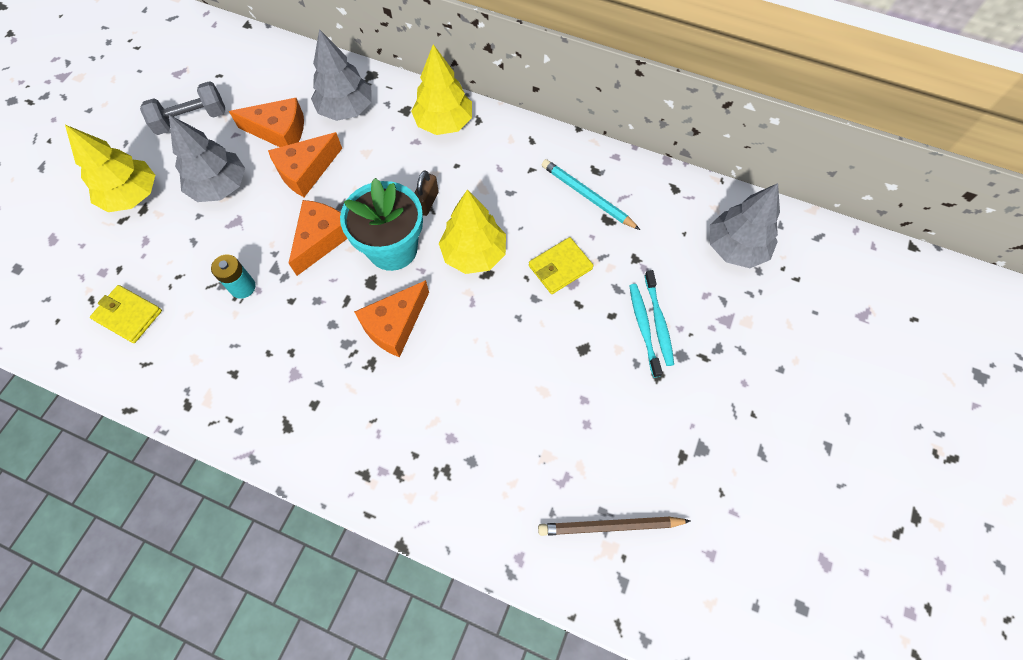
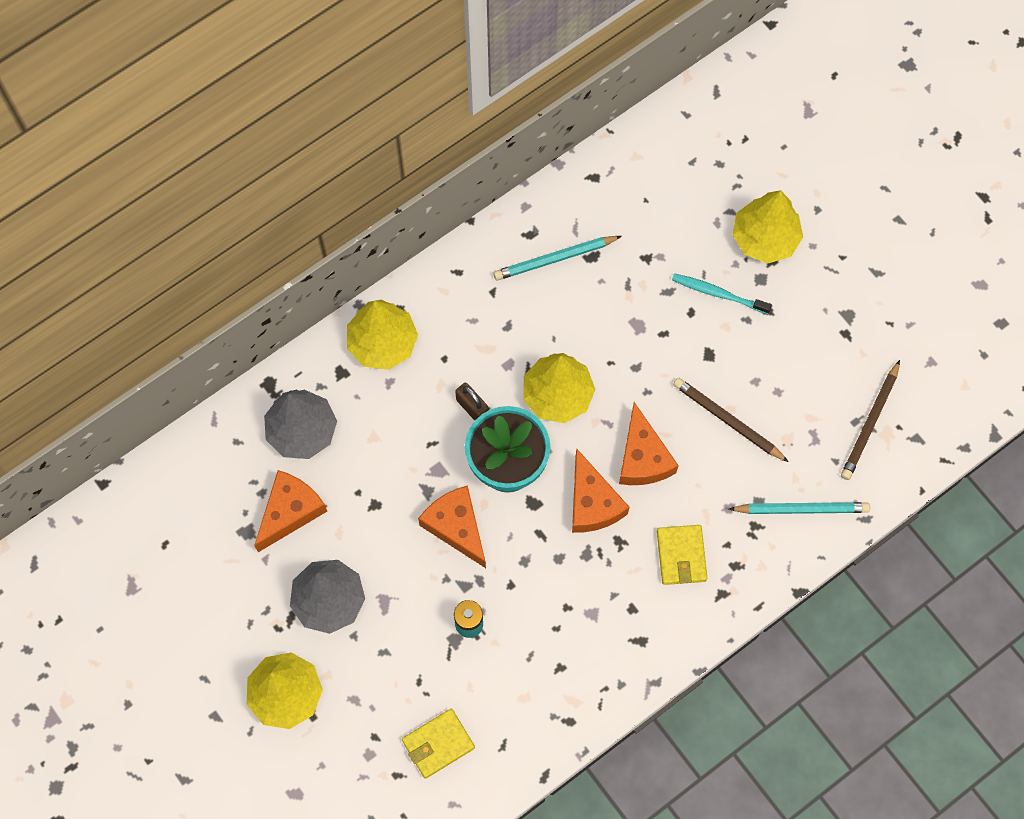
camera: 60 degrees left, 5 degrees up
(191, 120) = (215, 597): grey dumbbell -> none
(306, 171) = (361, 507): orange cheese -> orange cheese (642, 457)
(485, 505) = (801, 509): none -> turquoise pencil
(532, 395) = (727, 420): none -> brown pencil
(560, 267) = (617, 327): yellow wallet -> yellow wallet (681, 556)
(658, 322) = (720, 277): turquoise toothbrush -> none
(721, 339) = (765, 238): none -> yellow tree
(735, 248) = (686, 167): grey tree -> none

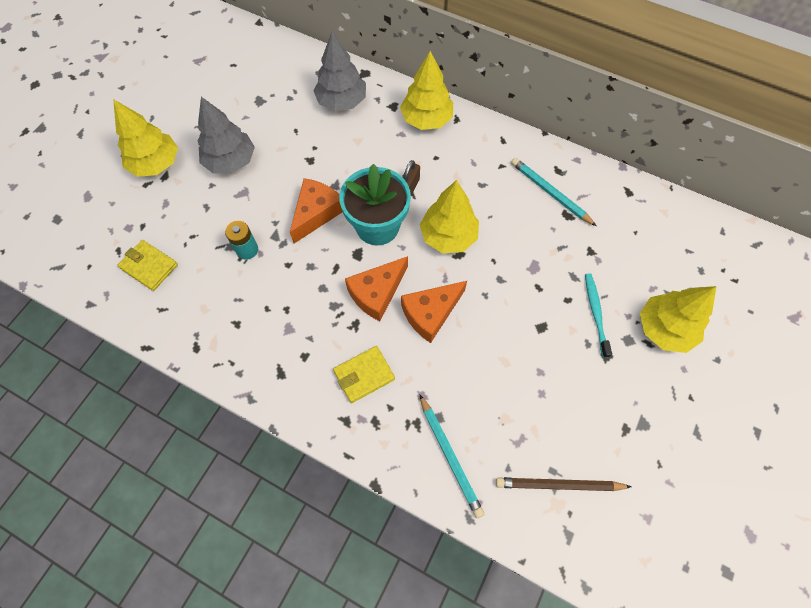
camera: 65 degrees right, 5 degrees down
(290, 511) = (283, 117): orange cheese -> none
(727, 420) = (495, 364): brown pencil -> none

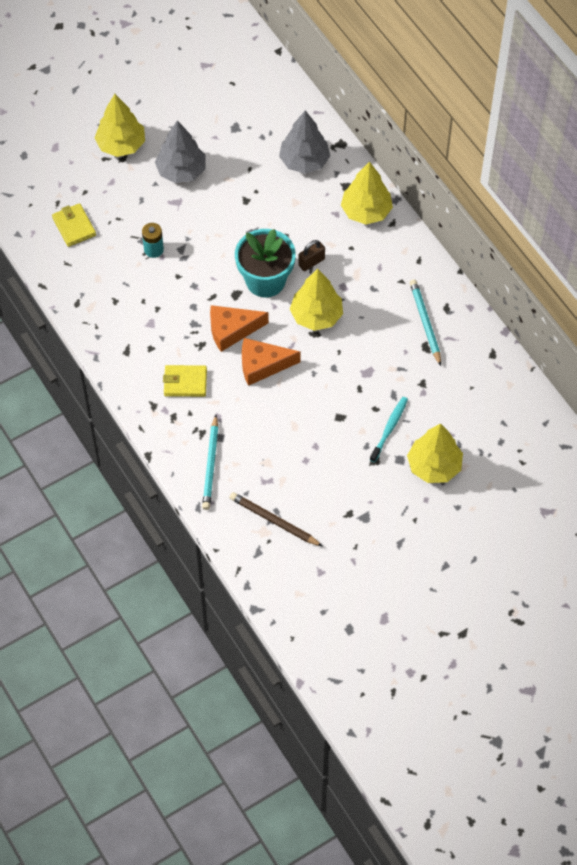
camera: 30 degrees right, 5 degrees down
(316, 213) = (224, 247): orange cheese -> none

